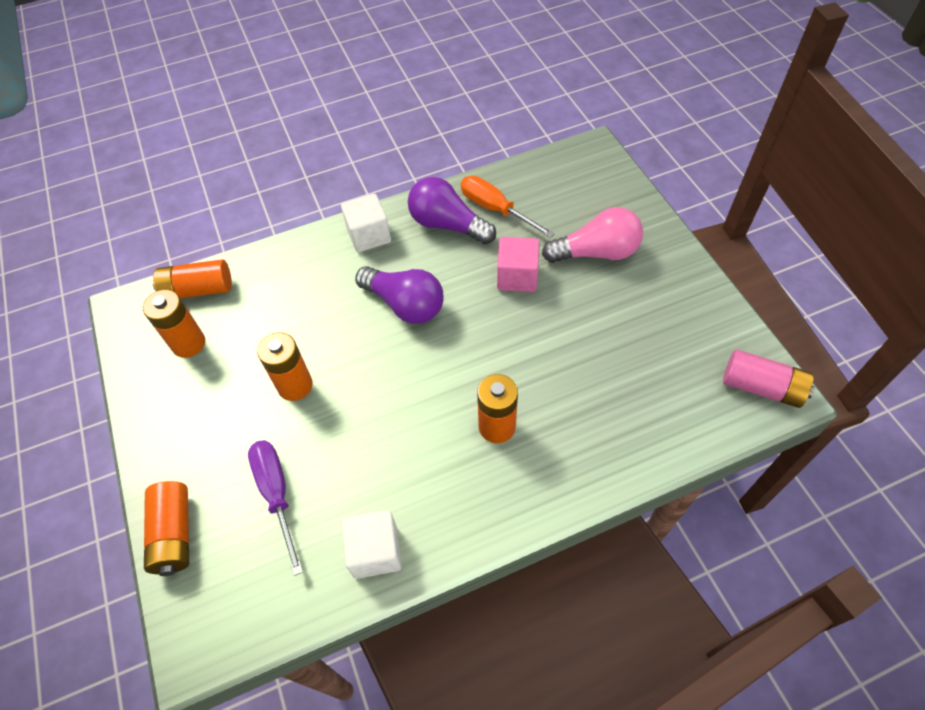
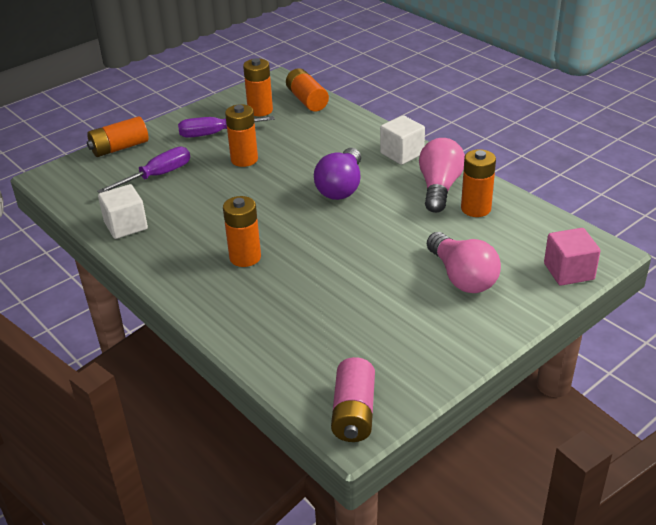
camera: 70 degrees right, 20 degrees down
(213, 406) = (215, 134): none -> purple screwdriver
(447, 225) = (439, 188): purple light bulb -> pink light bulb
(495, 209) = (476, 209): orange screwdriver -> orange battery
(517, 276) = (404, 237): pink cube -> pink cube (568, 271)

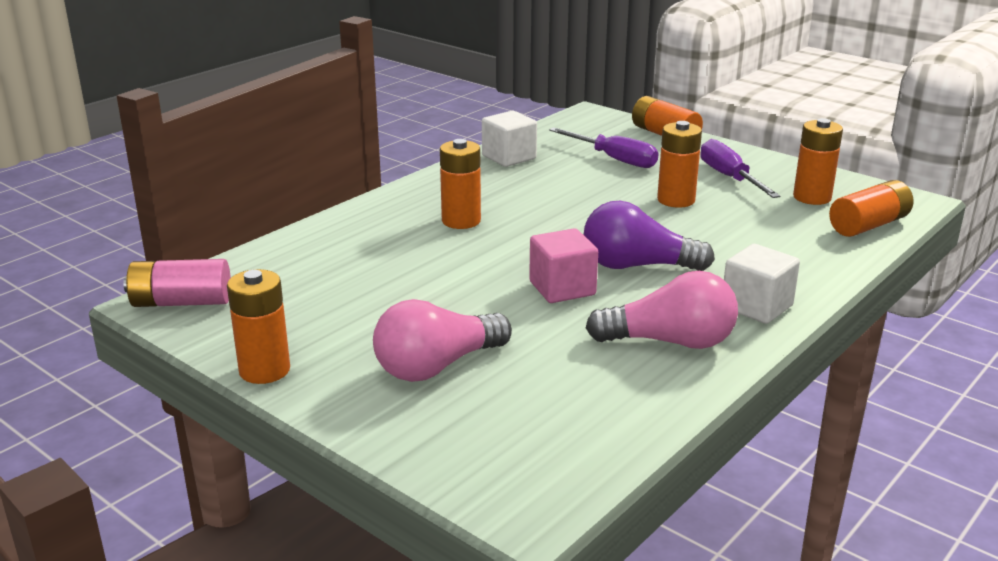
camera: 80 degrees right, 10 degrees down
(476, 209) = (622, 376): orange battery -> orange battery (264, 370)
(568, 271) = (463, 467): pink cube -> pink cube (562, 288)

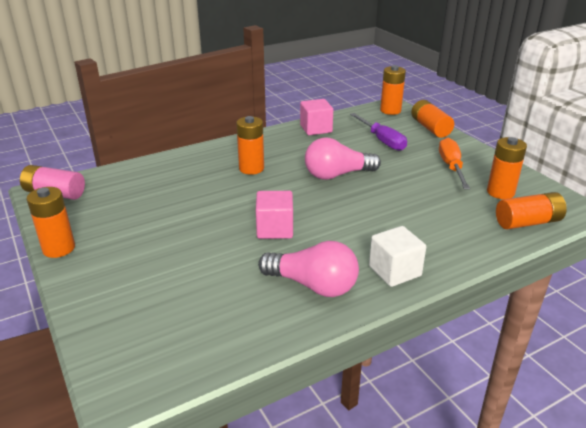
camera: 20 degrees right, 5 degrees up
(437, 366) = (154, 269): pink light bulb -> pink light bulb (337, 175)
(509, 157) = (316, 129): white cube -> pink cube
(637, 266) = (336, 222): purple light bulb -> none
(676, 200) = (400, 177): orange battery -> orange battery (390, 110)
(729, 178) = (451, 167): purple screwdriver -> orange screwdriver

